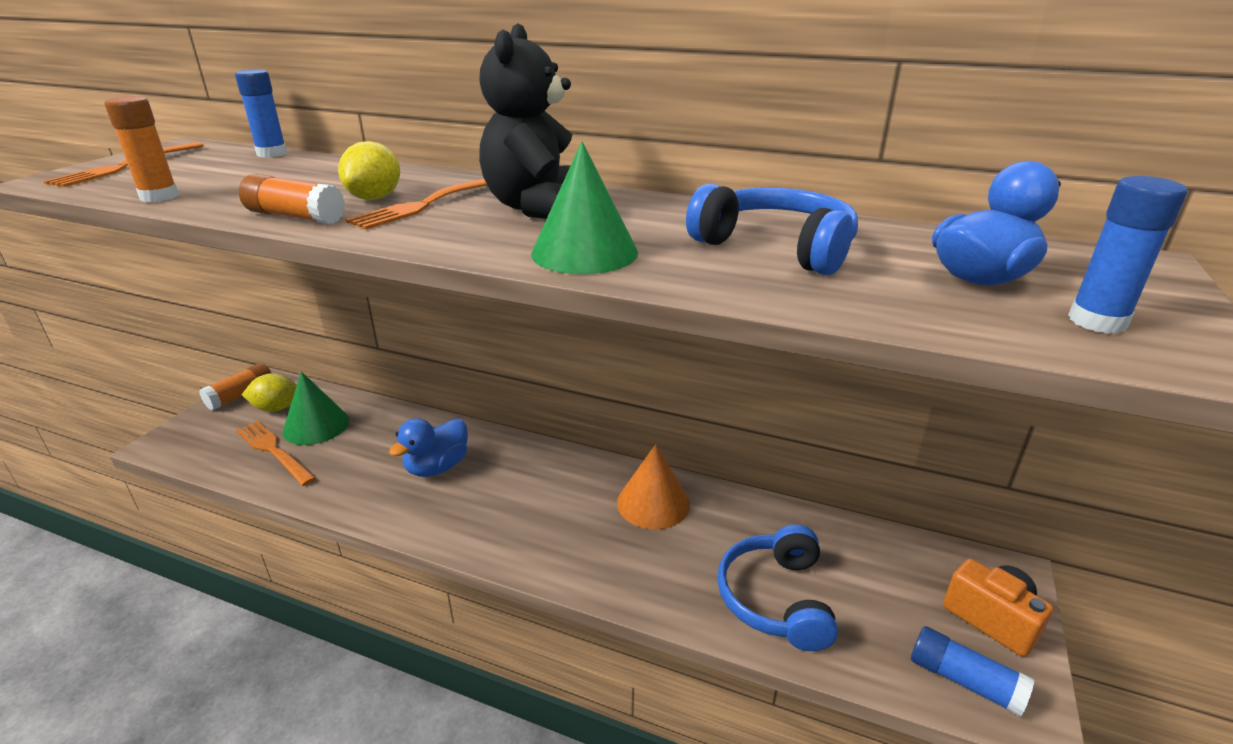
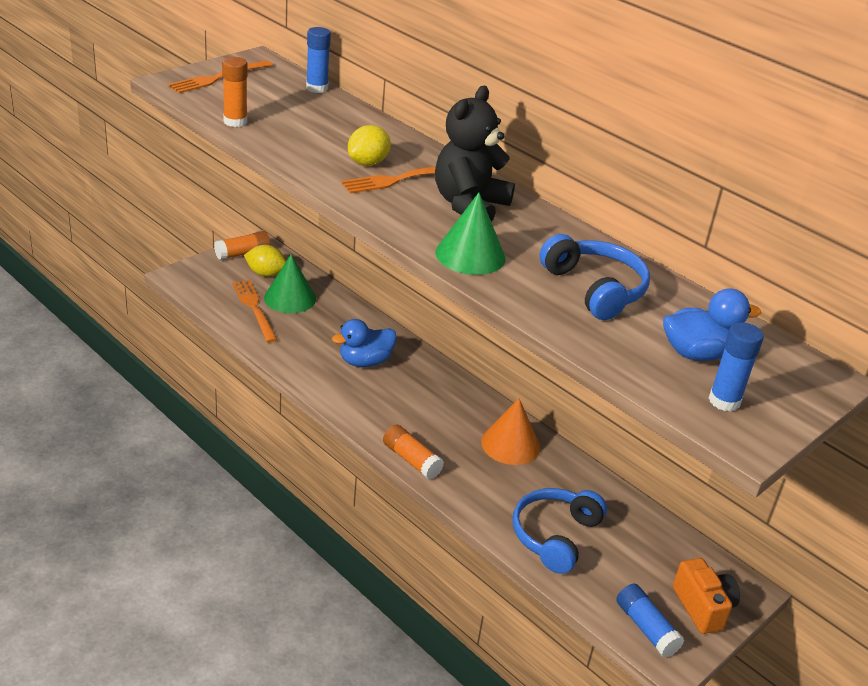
camera: 20 degrees right, 5 degrees up
(295, 217) = (312, 168): orange glue stick -> orange glue stick (411, 460)

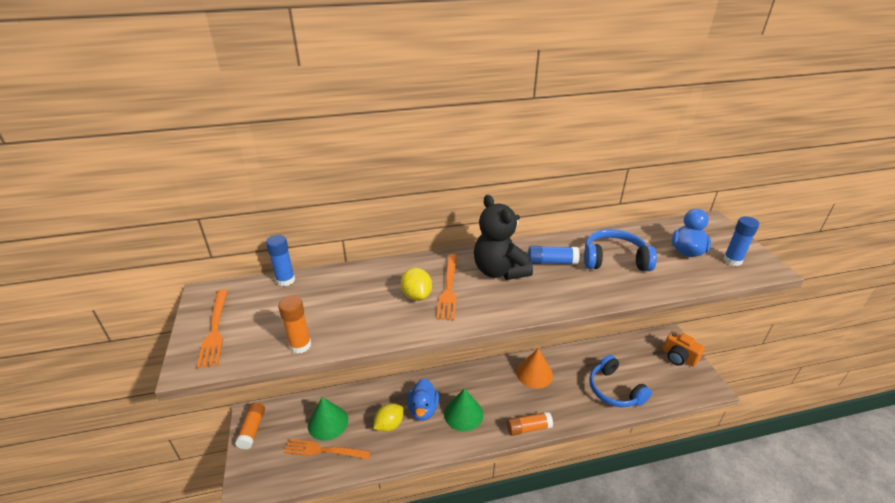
camera: 55 degrees left, 0 degrees up
(265, 273) = (288, 425): yellow lemon -> yellow lemon (389, 425)
(470, 255) = (560, 293): green cone -> green cone (463, 414)
(646, 628) = (689, 386): blue glue stick -> blue glue stick (551, 262)
(703, 607) = (678, 357): orange camera -> orange camera turned 150 degrees counterclockwise

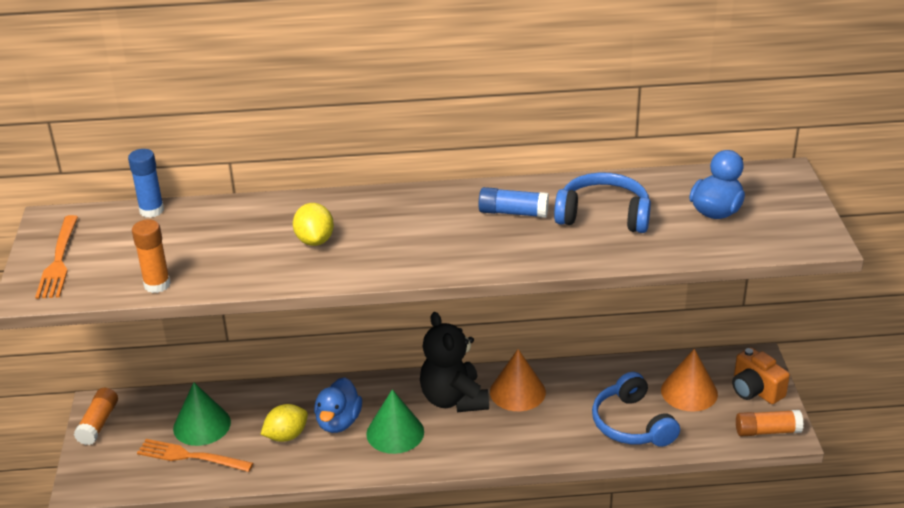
camera: 10 degrees right, 0 degrees up
(448, 288) = (359, 235): orange fork -> none
(499, 271) = (435, 219): black teddy bear -> black teddy bear (453, 399)
(528, 428) = (483, 458): orange glue stick -> orange glue stick (767, 431)
(640, 362) = (689, 392): none -> orange cone
(732, 260) = (775, 228): blue glue stick -> none

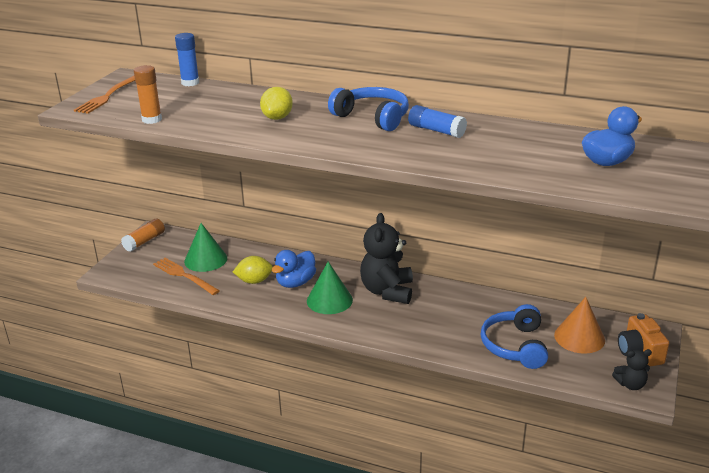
camera: 25 degrees right, 5 degrees down
(517, 392) = (439, 299): orange cone -> none
(603, 215) = (507, 146): blue headphones -> blue headphones (372, 117)
(767, 431) = (630, 384): orange glue stick -> black teddy bear

